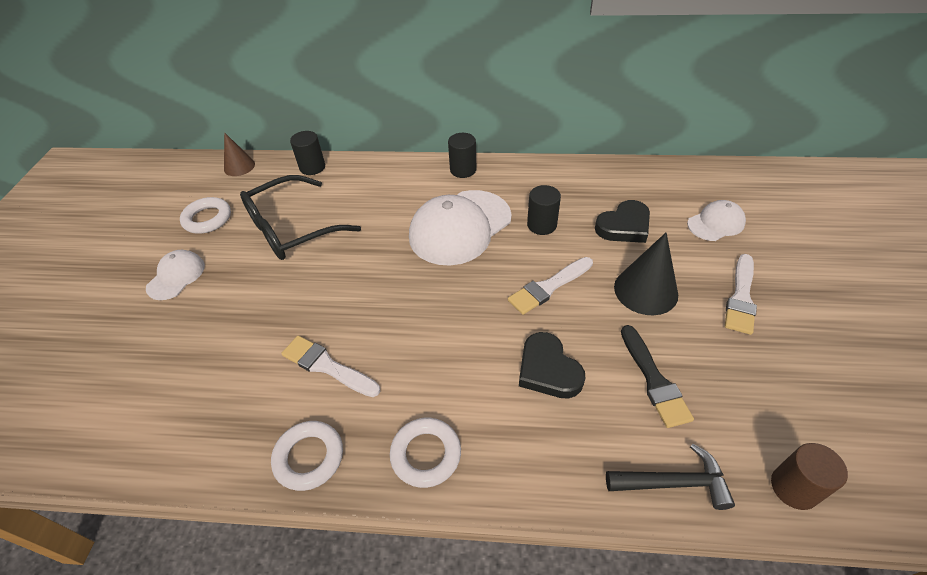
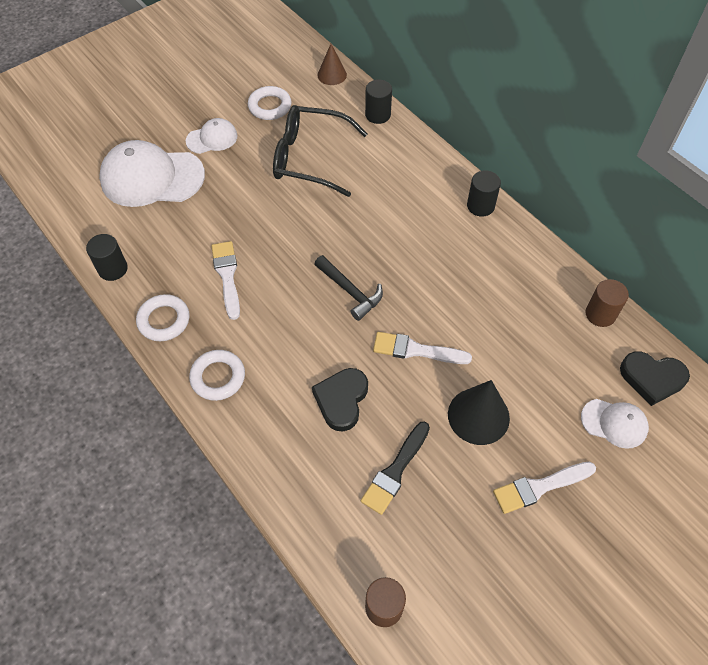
camera: 45 degrees right, 10 degrees up
(460, 227) = (416, 252): white cap -> white cap (152, 177)
(542, 225) = (476, 302): black cylinder -> black cylinder (113, 269)
(619, 174) = (600, 314): none -> brown cylinder
(624, 226) = (536, 358): black heart -> black heart (652, 378)
(674, 483) = (322, 529): black hammer -> black hammer (350, 291)

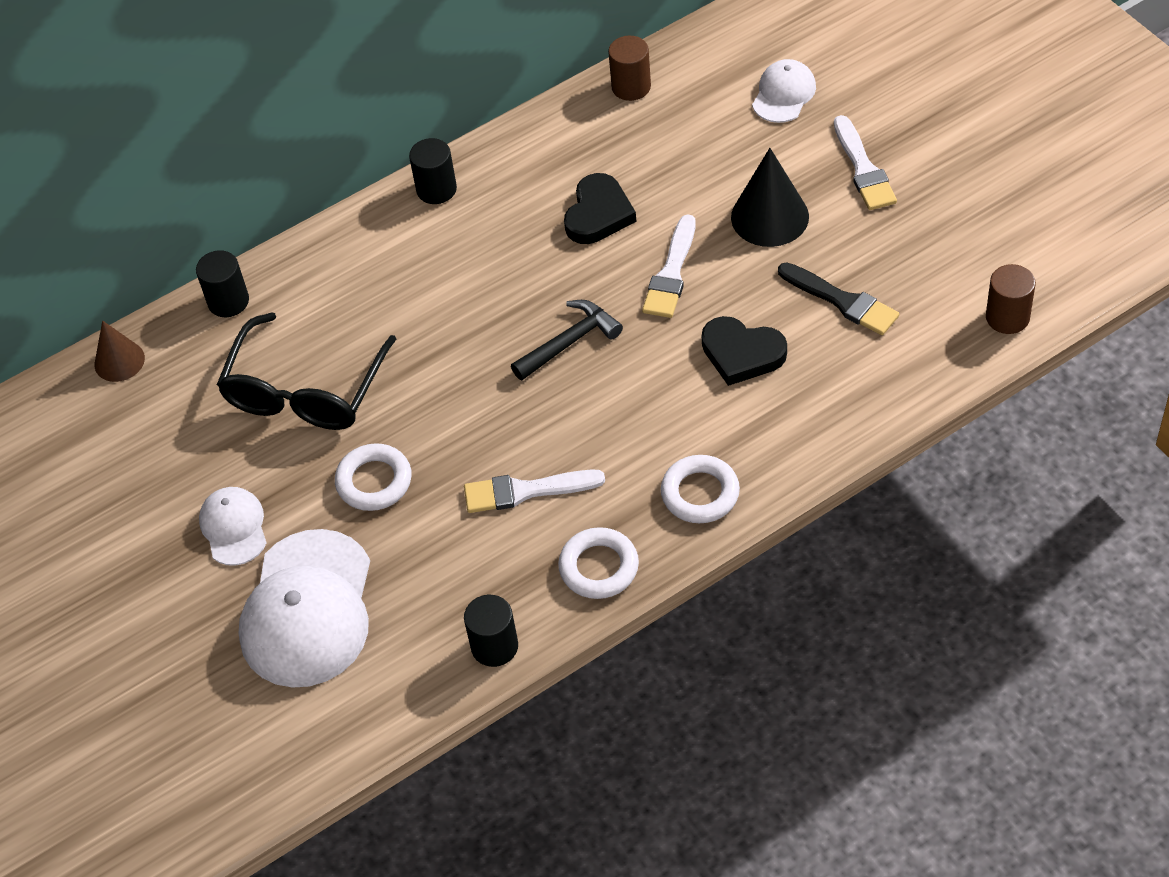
camera: 80 degrees left, 5 degrees down
(270, 106) = (175, 447): white ring -> white ring (374, 481)
(652, 378) = (726, 53): black heart -> black heart (598, 214)

